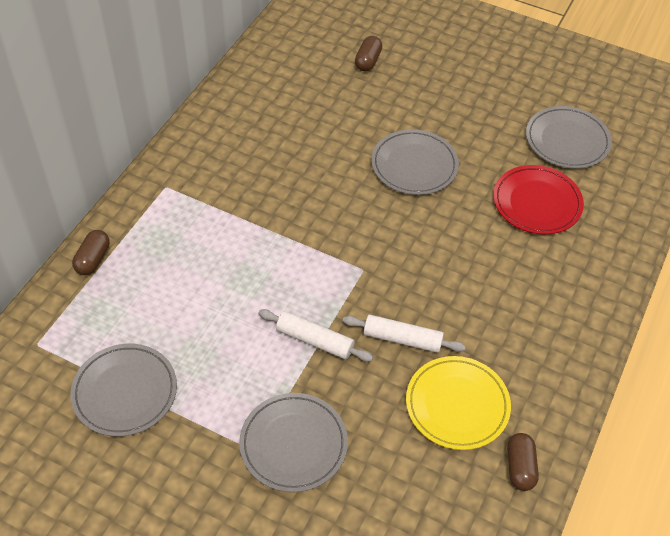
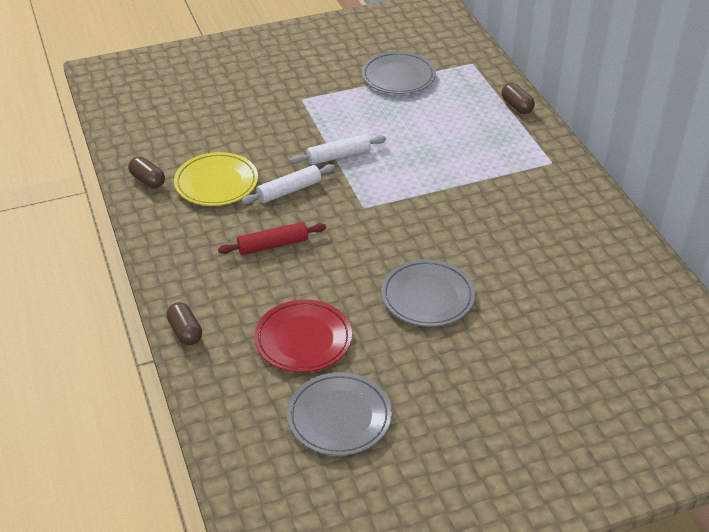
camera: 135 degrees right, 10 degrees down
(293, 444) = (284, 113): grey plate -> none
(368, 61) = (591, 355): brown capsule -> brown capsule (185, 332)
(477, 295) = (273, 245): none -> red rolling pin

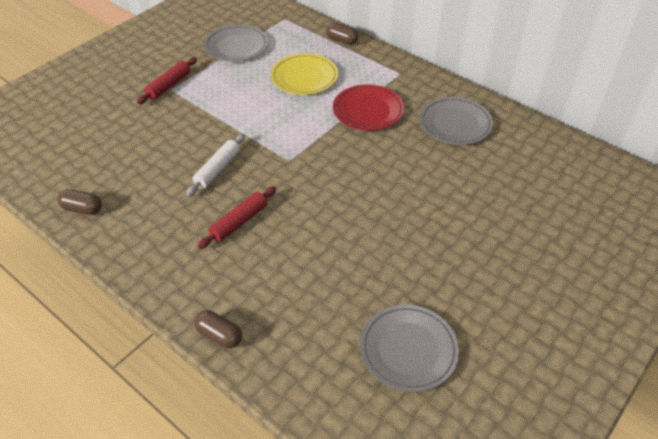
camera: 30 degrees left, 5 degrees up
(216, 183) = (149, 187): yellow plate -> yellow plate (304, 77)
(302, 95) = (169, 86): none -> red rolling pin
(303, 339) = (327, 294): red plate -> red plate (368, 111)
(338, 156) = (237, 125): white rolling pin -> none
(427, 297) = (395, 213): grey plate -> grey plate (455, 124)

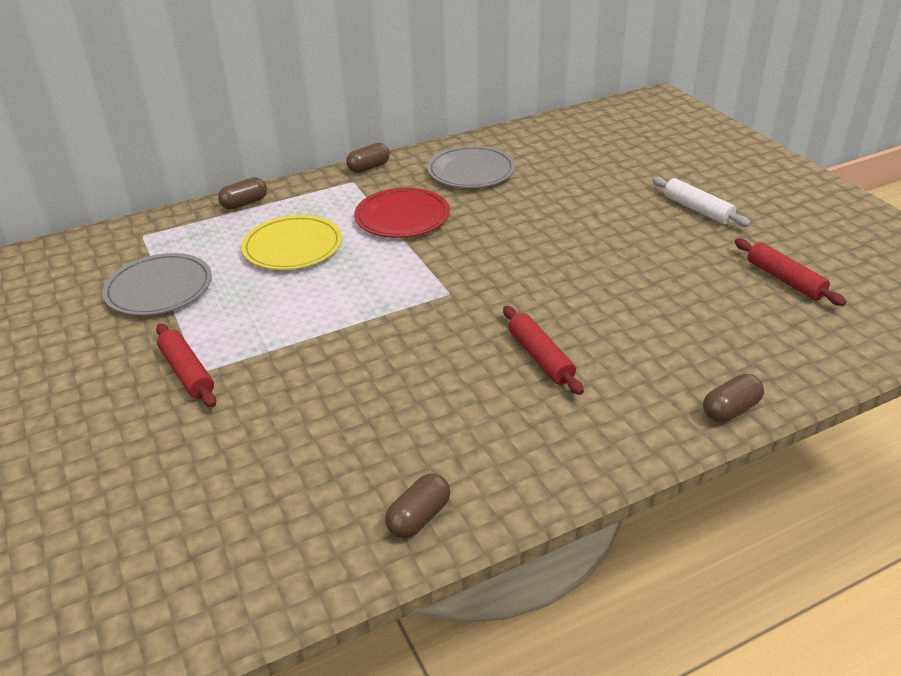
camera: 65 degrees left, 10 degrees down
(217, 169) = (424, 357): white rolling pin -> white rolling pin (697, 209)
(408, 350) = (785, 280): grey plate -> red rolling pin
(423, 74) = (369, 168): none -> brown capsule

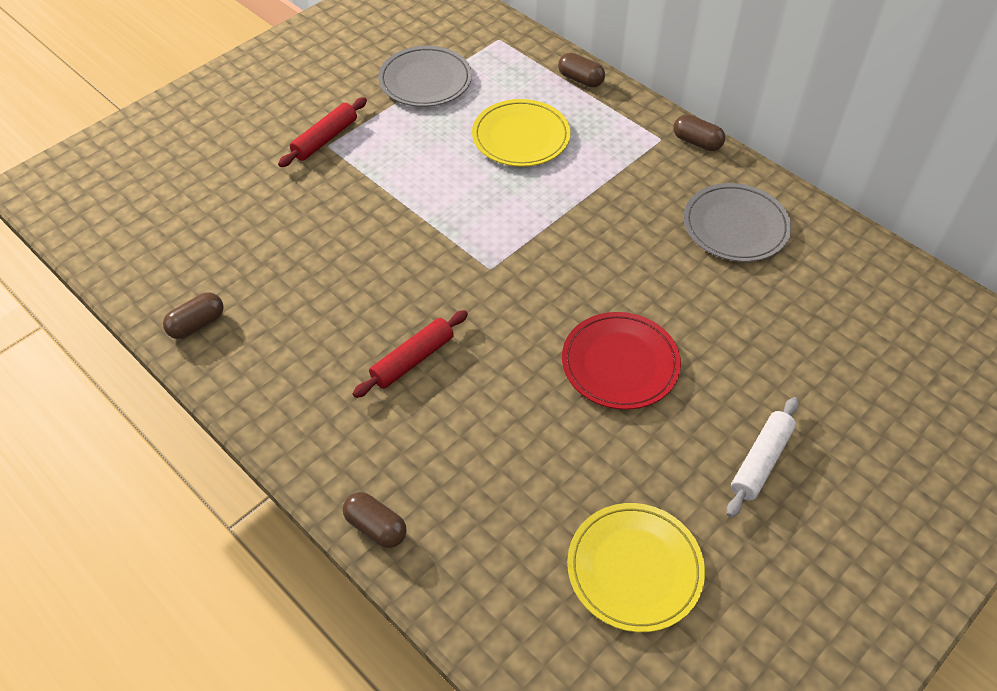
camera: 70 degrees right, 15 degrees up
(402, 217) = (609, 197): red plate -> red plate (620, 364)
(419, 517) = (197, 324): brown capsule -> brown capsule turned 60 degrees counterclockwise
(785, 280) = (634, 569): red rolling pin -> yellow plate

